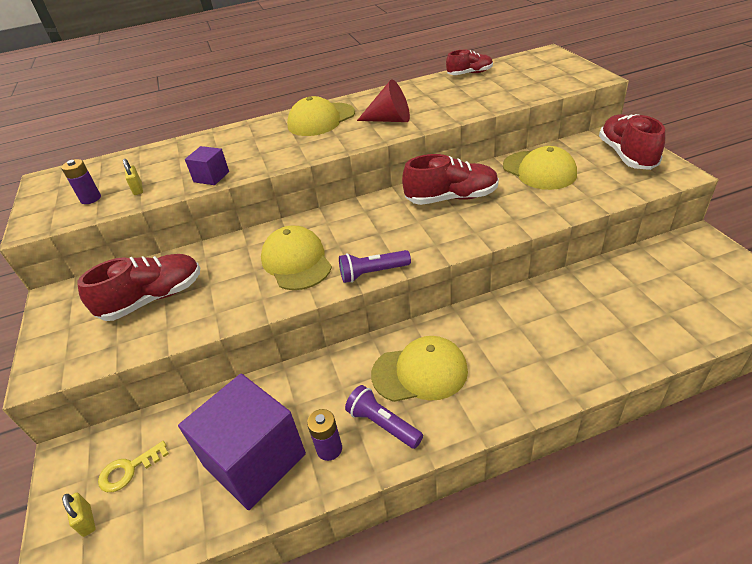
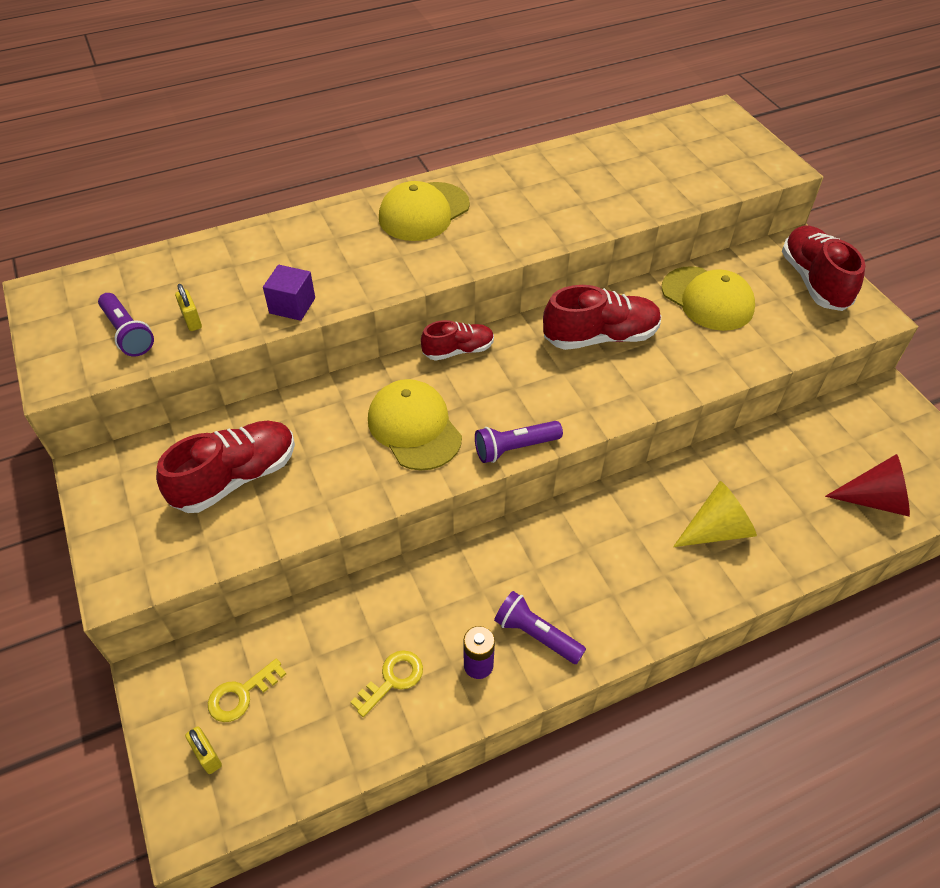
camera: 10 degrees left, 10 degrees up
(91, 199) = (128, 333): purple battery -> purple flashlight
(254, 460) = (392, 679): purple cube -> yellow key
(390, 120) = (520, 220): red cone -> red cone (875, 500)
(420, 372) = (572, 569): yellow cap -> none
(469, 74) = (617, 142): red shoe -> red shoe (458, 350)
(548, 340) = (716, 529): none -> yellow cone

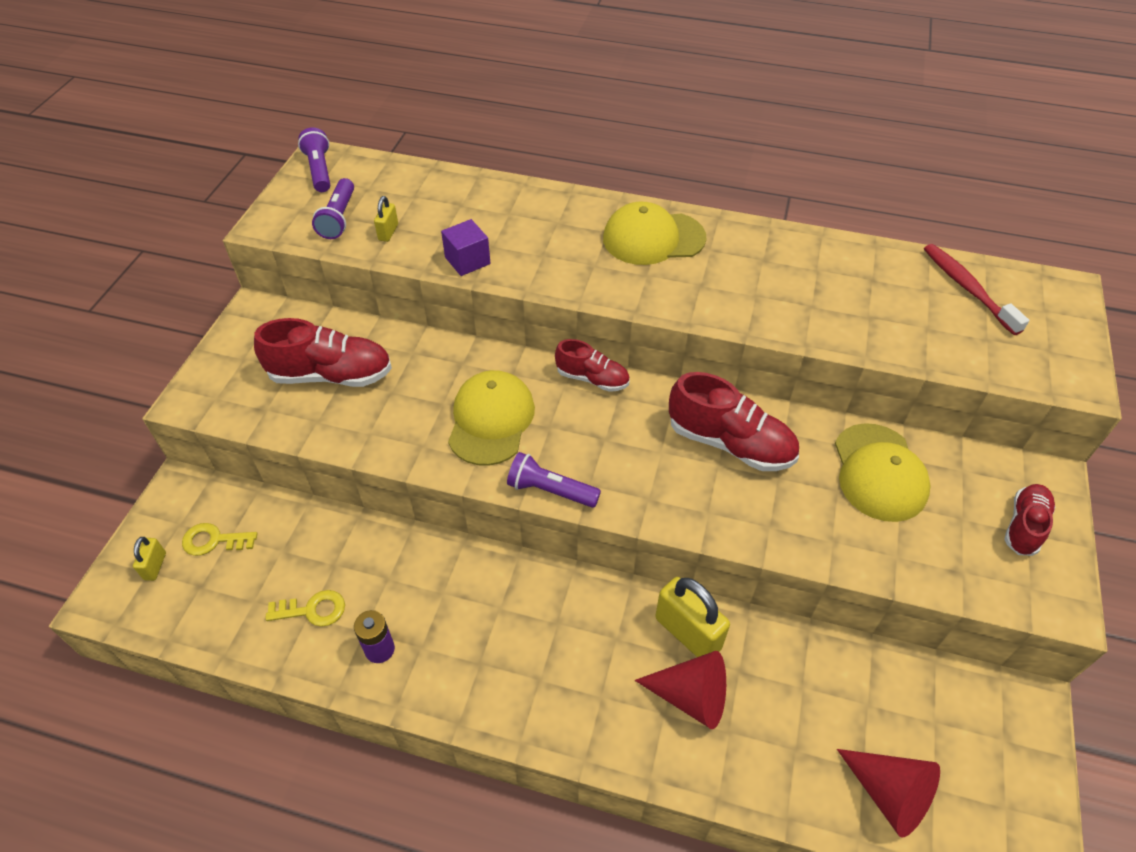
camera: 40 degrees right, 0 degrees up
(536, 635) = (445, 661): purple flashlight -> purple flashlight (319, 170)
(665, 141) = (967, 288): none -> red toothbrush
(674, 491) = (688, 633): none -> yellow padlock
(716, 529) = (691, 696): yellow cone -> red cone
(814, 281) = (1024, 526): red shoe -> red shoe, size x0.61

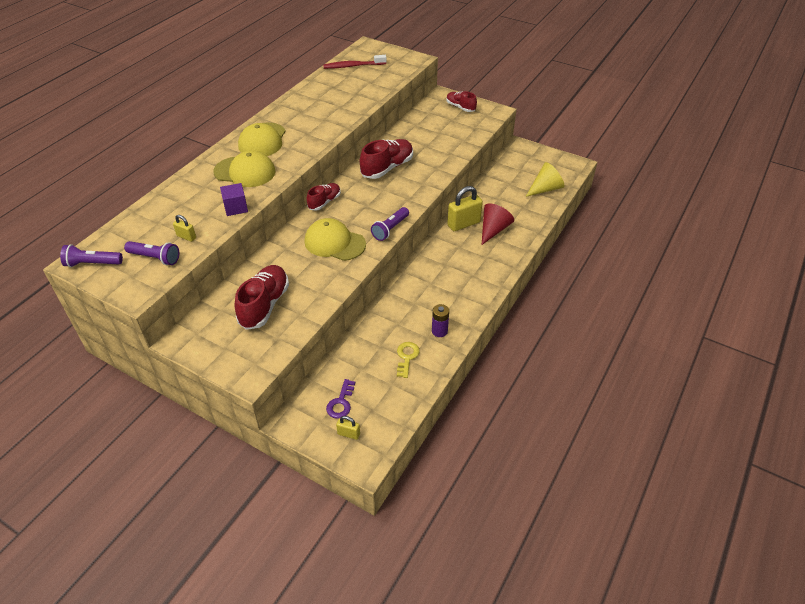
camera: 75 degrees left, 5 degrees down
(214, 540) = (341, 402): yellow key -> purple key
(879, 472) = (421, 132): yellow cap -> yellow cap (245, 172)
(889, 794) = (545, 189): red cone -> yellow cone

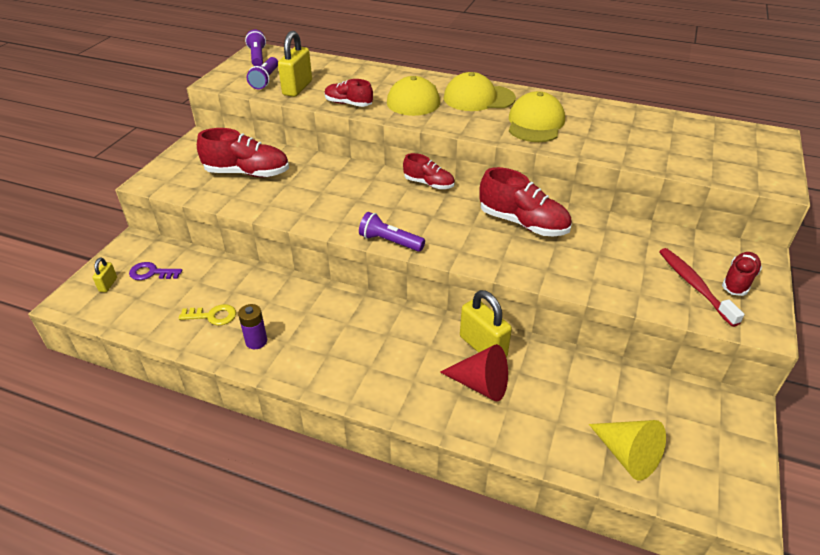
camera: 80 degrees right, 5 degrees down
(186, 237) = (297, 88): yellow padlock -> yellow padlock, size x1.98
(236, 207) = (348, 104): purple cube -> red shoe
(334, 243) = (354, 202): yellow cap -> yellow cap (535, 123)
(353, 66) = (700, 132): red toothbrush -> red toothbrush (694, 285)

